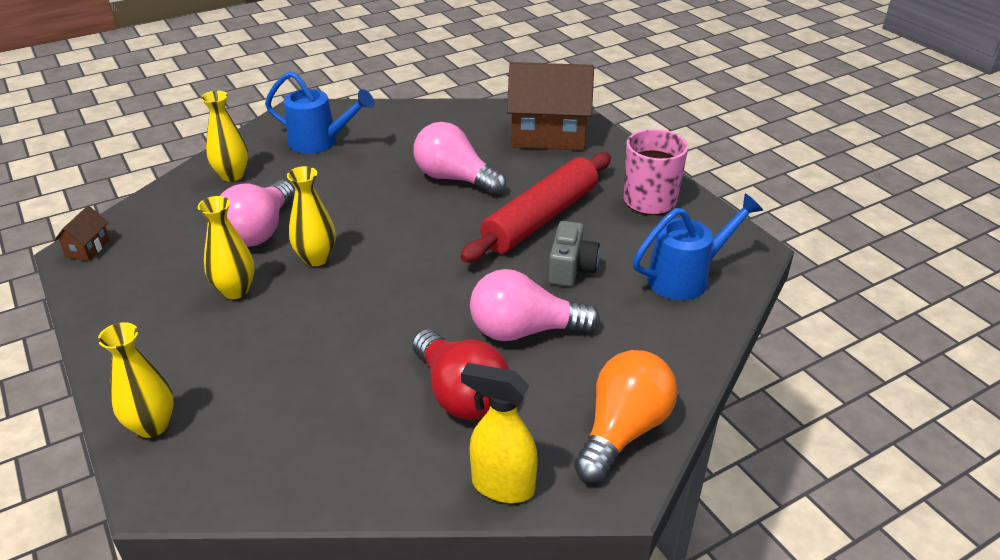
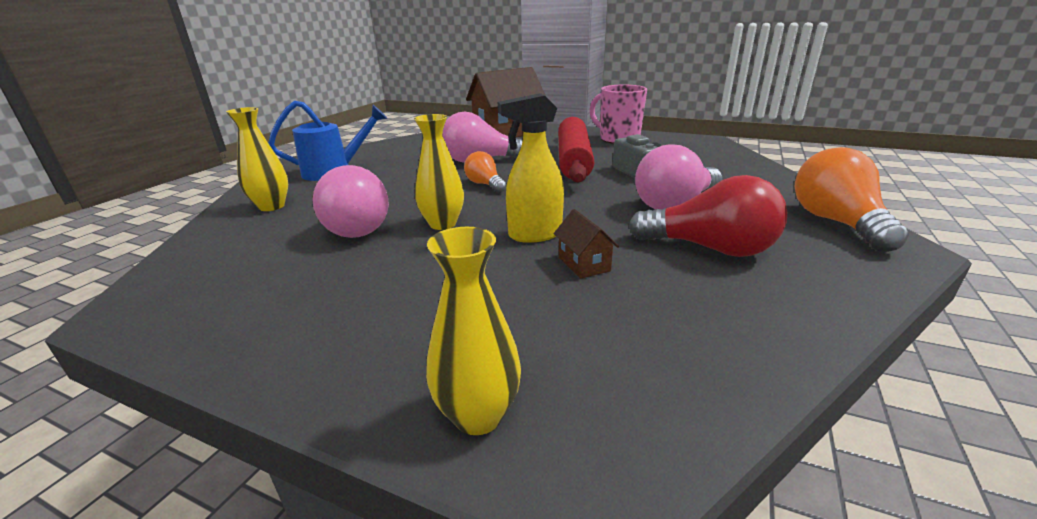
camera: 35 degrees left, 10 degrees down
(88, 248) = (142, 302): brown house -> brown house (584, 264)
(235, 290) = (395, 267): yellow vase -> none
(410, 220) = (485, 184): none -> orange light bulb
(502, 486) = (855, 282): yellow spray bottle -> yellow spray bottle (534, 235)
(685, 278) = (705, 157): blue watering can -> none

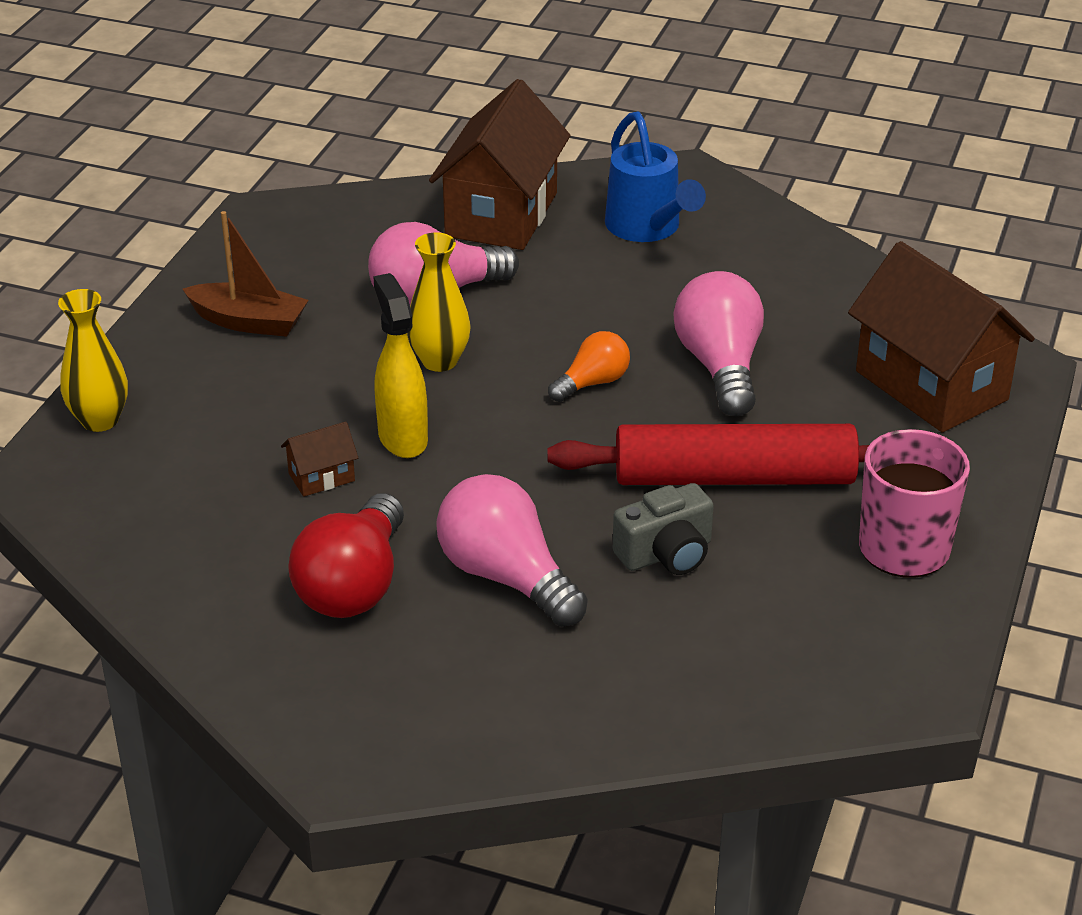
camera: 85 degrees right, 10 degrees up
(271, 206) = (501, 214): yellow vase -> brown house
(332, 308) = (249, 322): none -> brown boat
(836, 223) = (431, 735): orange light bulb -> none

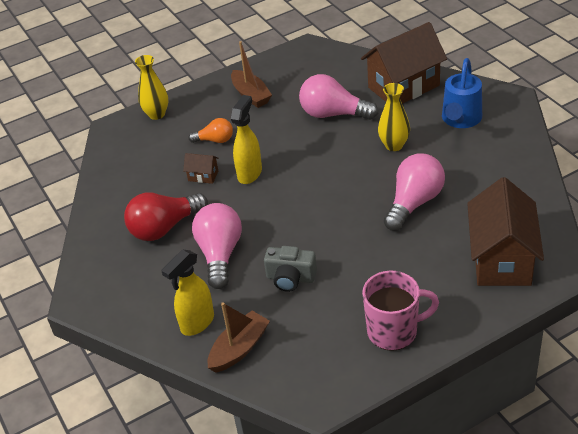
camera: 45 degrees right, 5 degrees up
(439, 361) = (302, 145): yellow vase -> yellow vase (394, 145)
(592, 383) = (351, 184): orange light bulb -> orange light bulb (215, 140)
(599, 692) = (197, 323): none -> yellow spray bottle
(714, 690) = (239, 349): none -> brown boat
(734, 477) = (358, 258): red rolling pin -> none

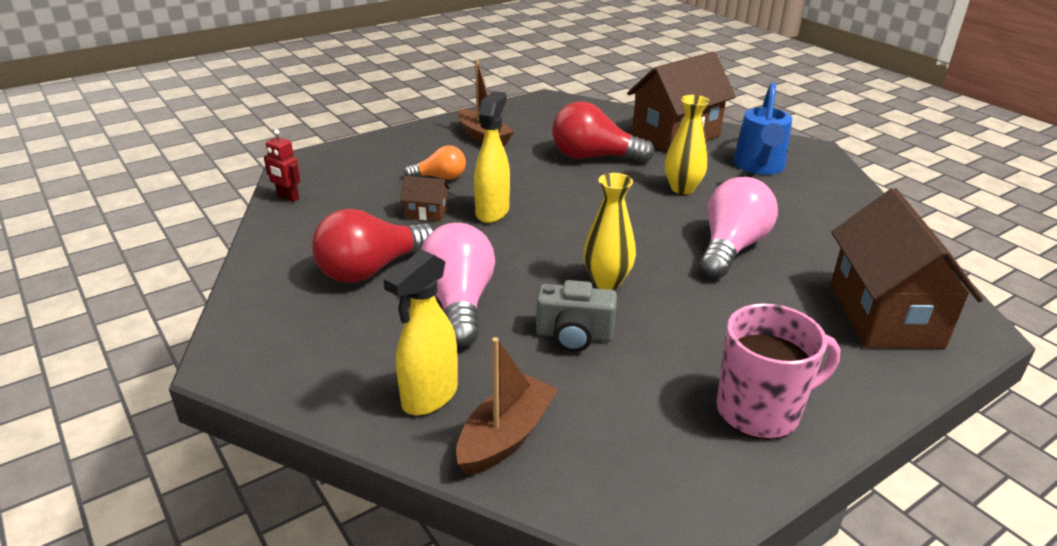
camera: 10 degrees left, 10 degrees down
(107, 164) = (288, 197): none -> red robot
(156, 114) = (359, 151): yellow vase -> yellow vase (607, 281)
(333, 114) = (594, 157): pink light bulb -> red light bulb

